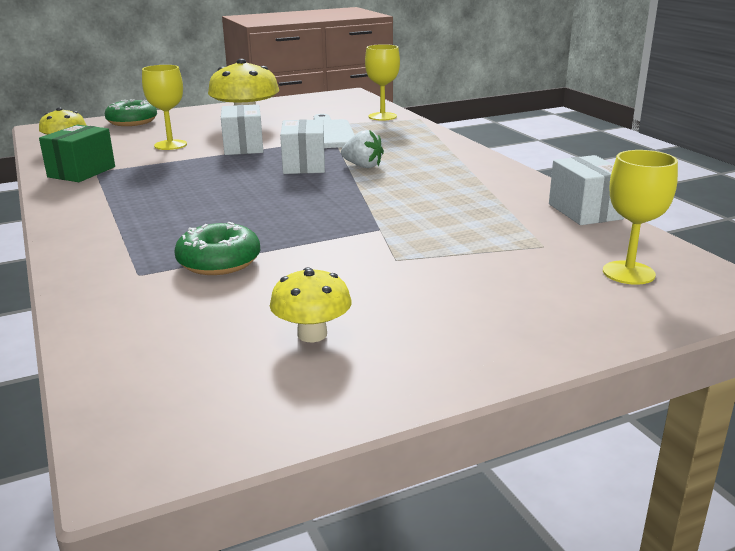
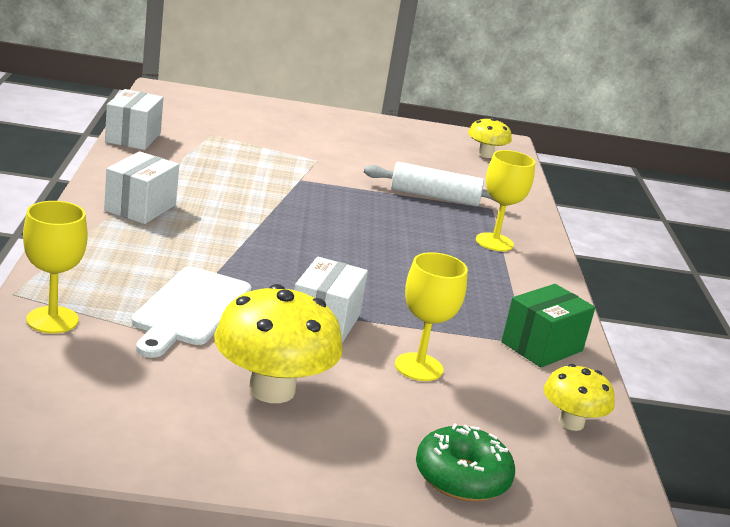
camera: 160 degrees left, 0 degrees up
(219, 262) = (434, 197): green donut -> white rolling pin
(304, 165) = (284, 262): white box -> white box (140, 208)
(312, 334) = (406, 148): yellow mushroom -> yellow mushroom (485, 154)
(363, 166) = (226, 238): white strawberry -> none
(628, 273) = (197, 110): yellow goblet -> yellow goblet (494, 242)

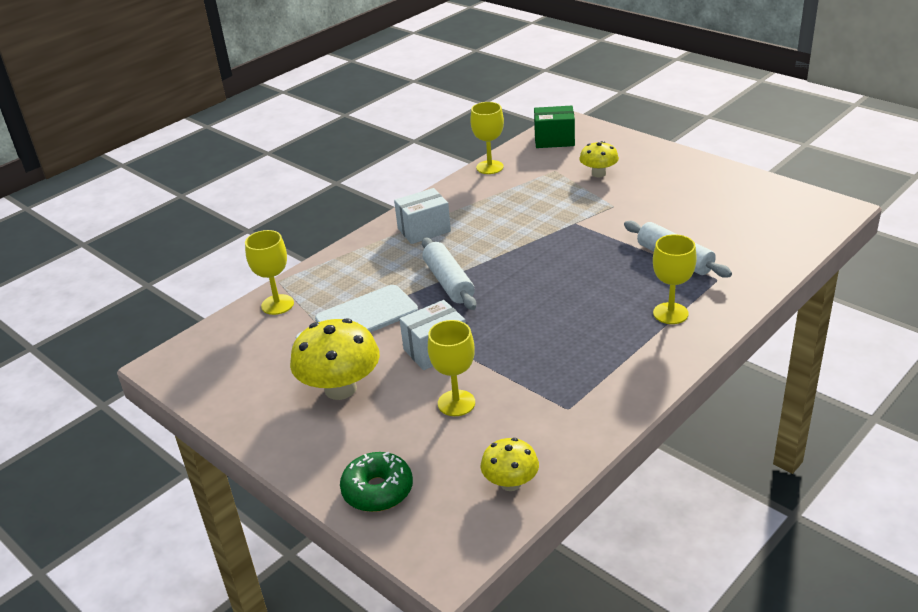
camera: 50 degrees right, 10 degrees up
(133, 138) = (489, 167): white box -> yellow goblet
(245, 254) = (449, 282): none -> white rolling pin
(485, 154) = (793, 221): yellow mushroom -> yellow mushroom (598, 173)
(542, 347) = (577, 416): green box -> green box (554, 140)

